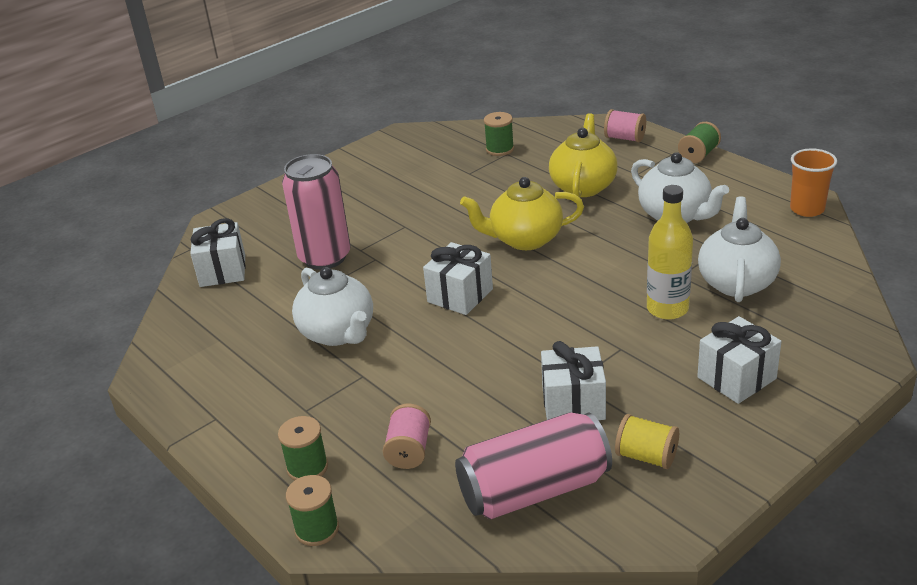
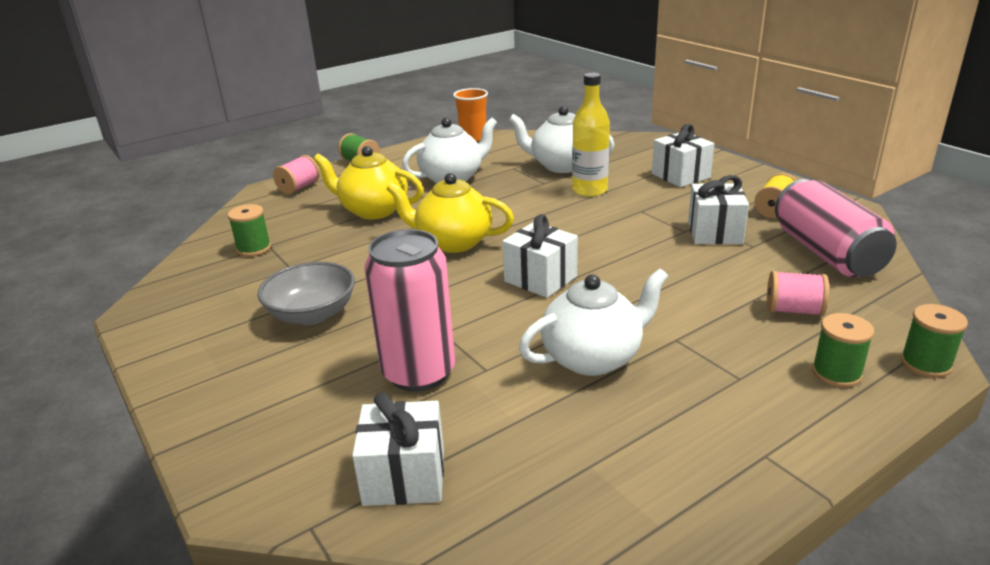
camera: 85 degrees left, 5 degrees down
(401, 198) = (312, 314): none -> grey bowl
(524, 239) = (453, 242): yellow teapot -> yellow teapot turned 105 degrees clockwise

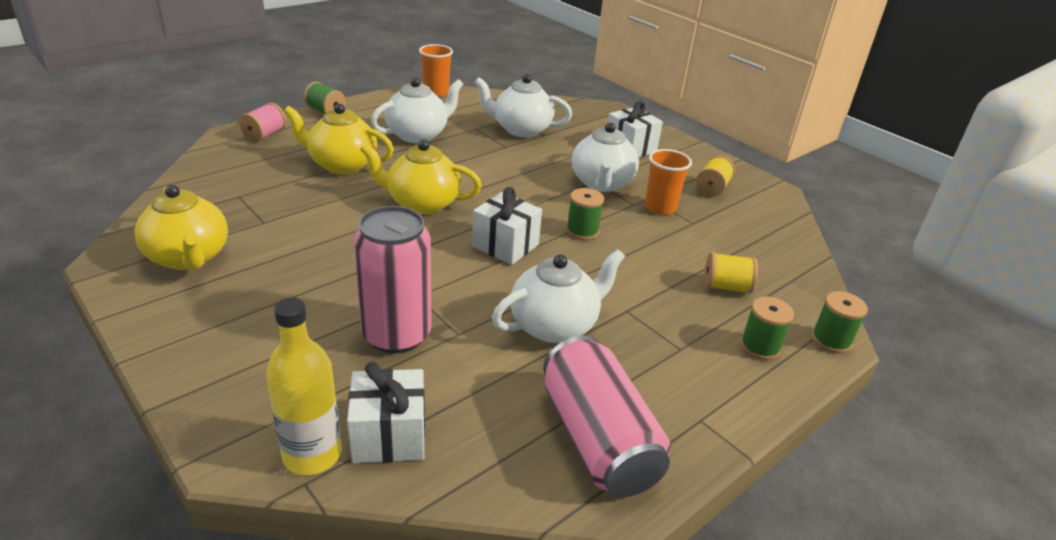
camera: 10 degrees left, 5 degrees up
(214, 305) = (189, 258): none -> yellow teapot
(254, 248) = (224, 199): green spool -> green spool (582, 231)
(312, 314) = (289, 272): grey bowl -> none
(589, 190) = (548, 157): yellow bottle -> yellow bottle (312, 454)
(648, 212) = (602, 184): none -> white teapot
(714, 232) = (660, 207): white gift -> orange cup
(793, 310) = (726, 287): pink spool -> yellow spool
(826, 253) = (755, 233): pink can -> pink can (597, 439)

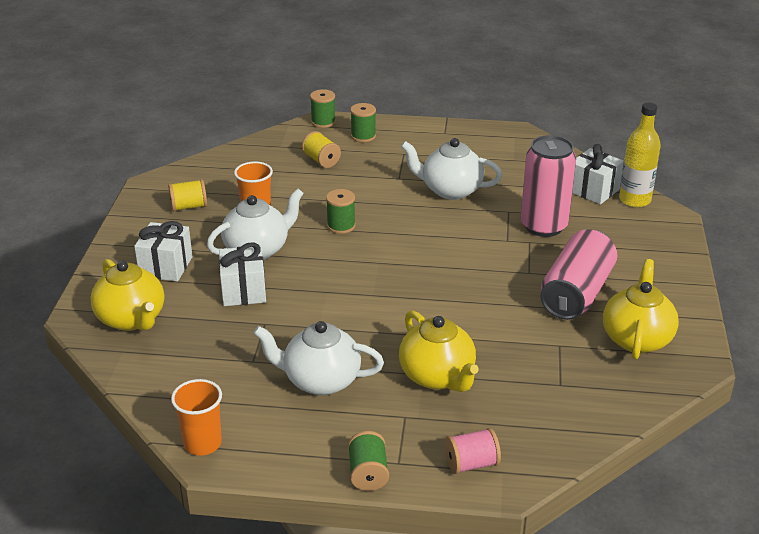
camera: 130 degrees left, 0 degrees up
(421, 203) = (420, 301): yellow teapot -> yellow teapot (132, 319)
(505, 246) = (408, 242): white gift -> white gift (243, 291)
(521, 129) = (215, 336): white teapot -> none
(597, 439) = (500, 148): pink can -> pink can (576, 293)

